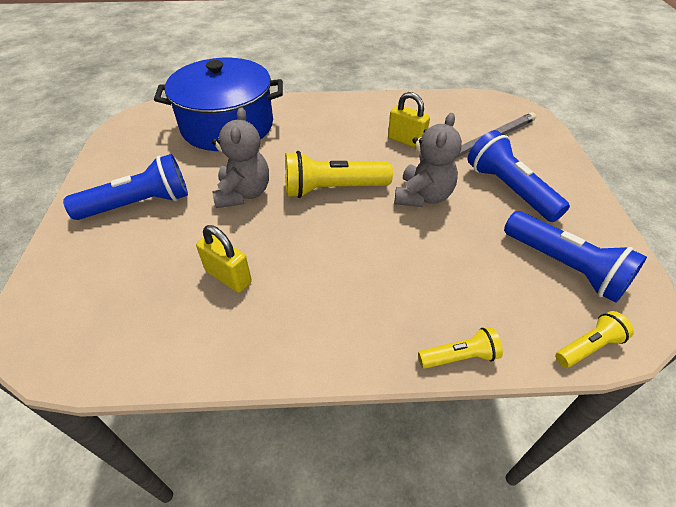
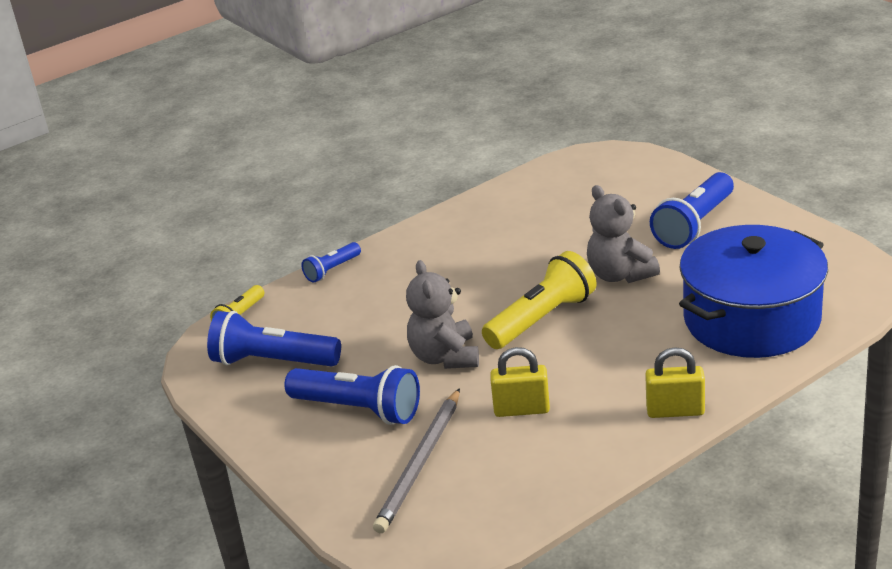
camera: 150 degrees right, 15 degrees down
(228, 277) = (543, 228): yellow padlock -> yellow padlock (675, 411)
(459, 356) = (332, 270): yellow flashlight -> blue flashlight

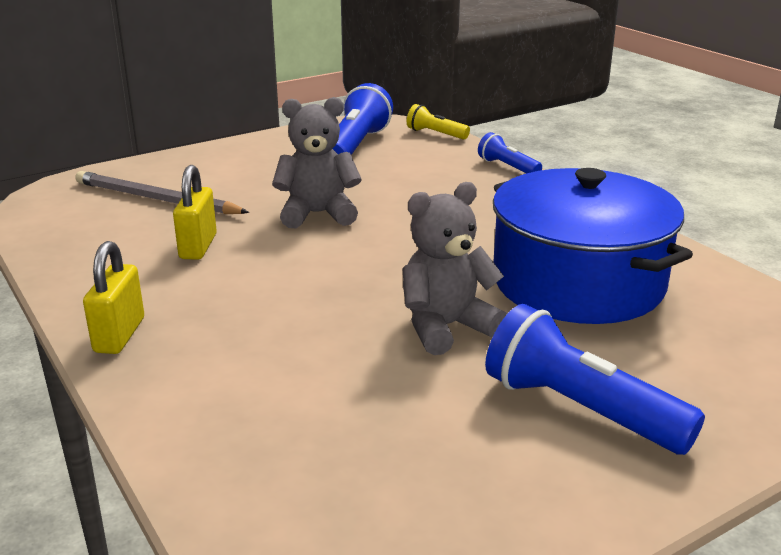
camera: 90 degrees right, 5 degrees down
(359, 409) = (258, 177): blue flashlight -> none
(542, 319) = (363, 267): yellow flashlight -> none
(751, 319) = (280, 426): blue pot -> blue pot (578, 282)

